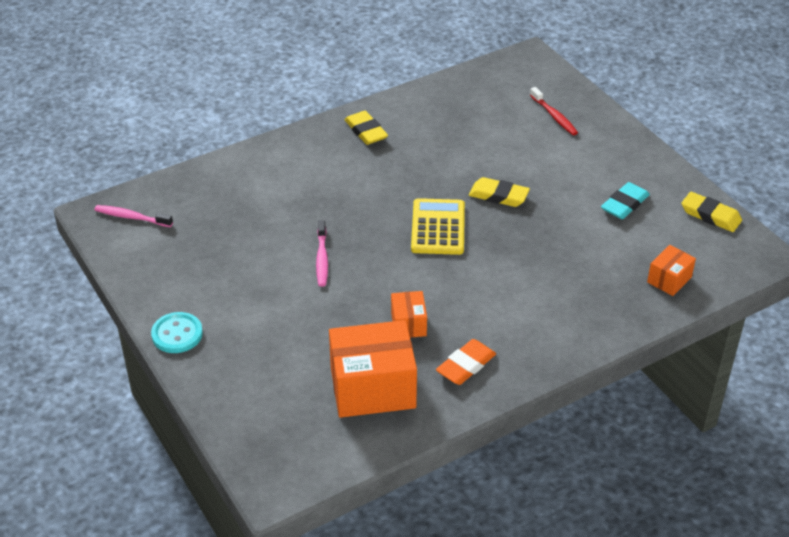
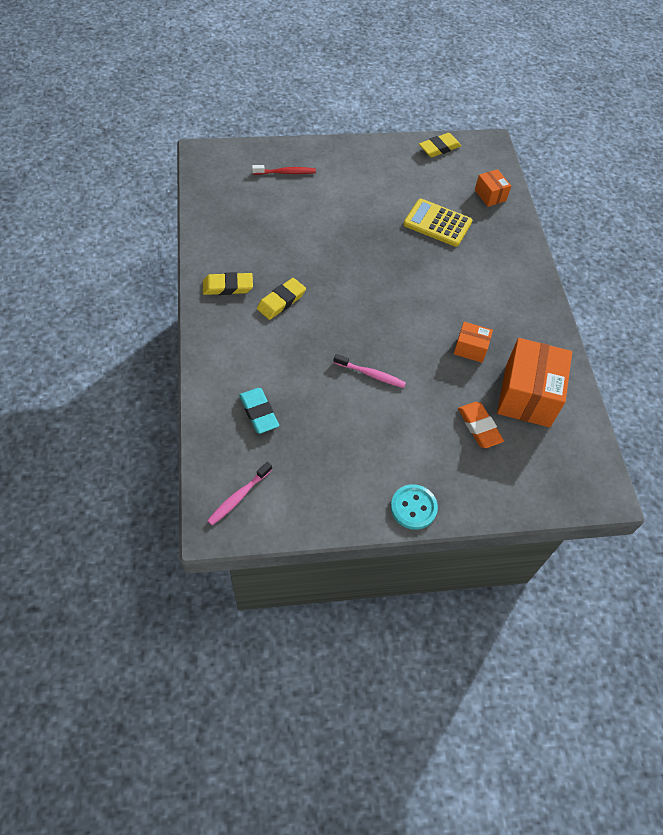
camera: 70 degrees left, 15 degrees up
(438, 227) = (373, 289): yellow calculator -> yellow calculator (437, 223)
(466, 365) = (526, 333): orange eraser -> orange eraser (479, 427)
(498, 196) = (357, 241): yellow eraser -> yellow eraser (281, 301)
(624, 204) = (405, 181): turquoise eraser -> turquoise eraser (259, 412)

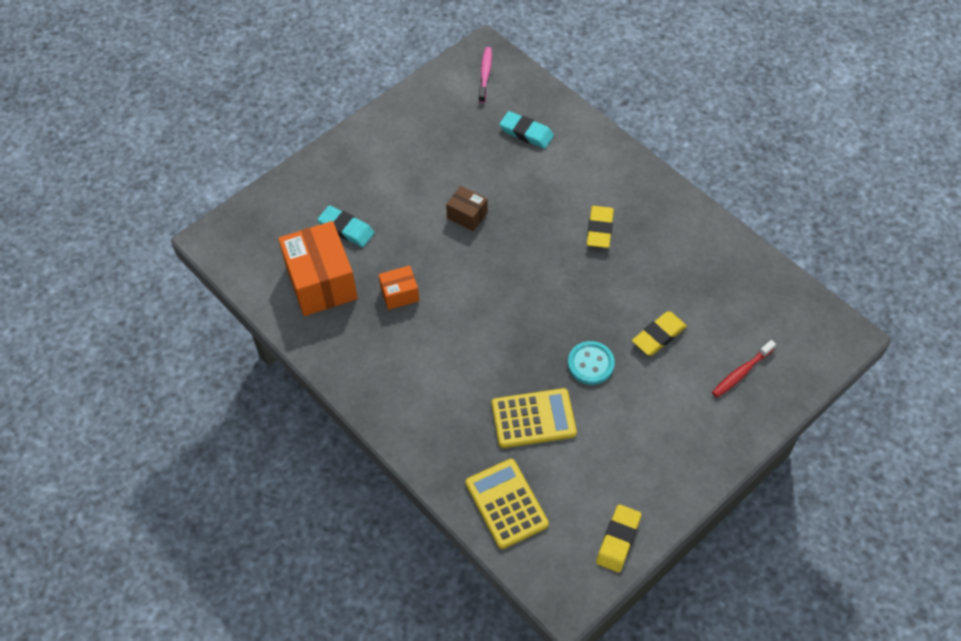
camera: 150 degrees right, 0 degrees up
(228, 286) = (657, 212): yellow eraser -> yellow eraser (658, 336)
(371, 374) = (467, 215): pink toothbrush -> brown box
(413, 507) = (357, 140): turquoise button -> turquoise button (590, 364)
(479, 427) = (346, 229): orange eraser -> turquoise eraser
(490, 195) = (506, 504): orange box -> yellow calculator

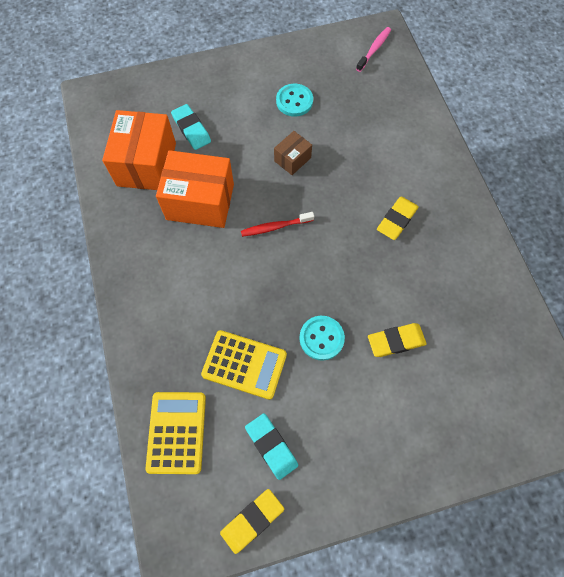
camera: 25 degrees right, 10 degrees up
(400, 294) = (200, 202): orange box -> orange box, size x2.00
(435, 158) = (294, 101): none -> turquoise button
(467, 215) = (292, 159): brown box -> brown box turned 75 degrees clockwise
(526, 132) = (380, 110): turquoise eraser -> turquoise eraser (271, 446)
(741, 372) = (453, 414): red toothbrush -> red toothbrush (275, 227)

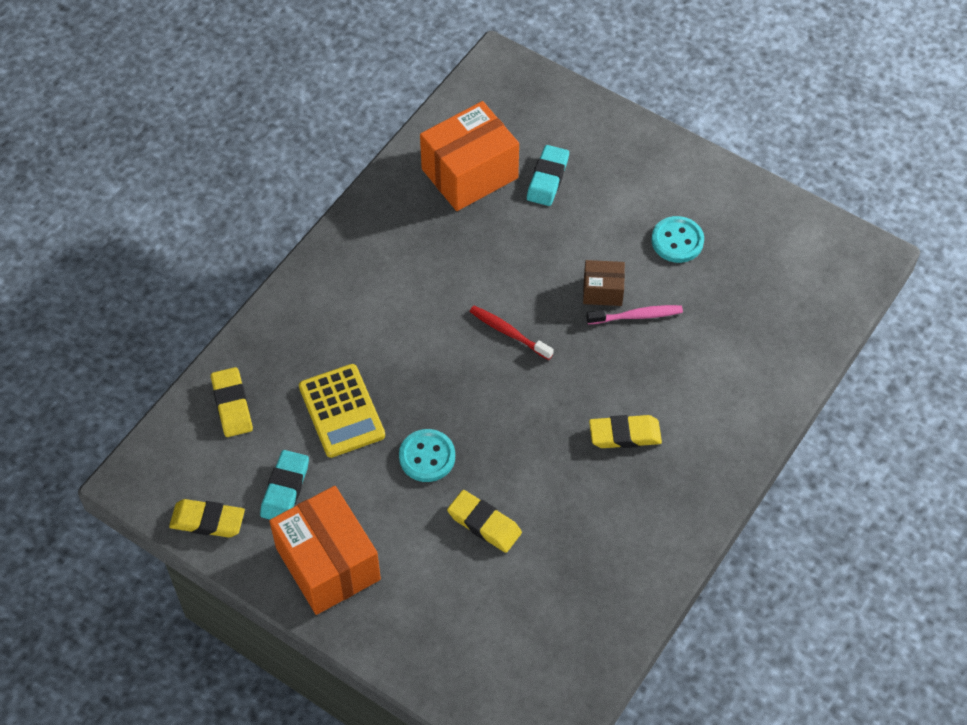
camera: 50 degrees right, 10 degrees down
(177, 432) = (232, 405): yellow calculator -> yellow eraser
(200, 202) = (473, 249): orange box -> orange box (328, 563)
(374, 49) = (830, 265): pink toothbrush -> pink toothbrush (637, 316)

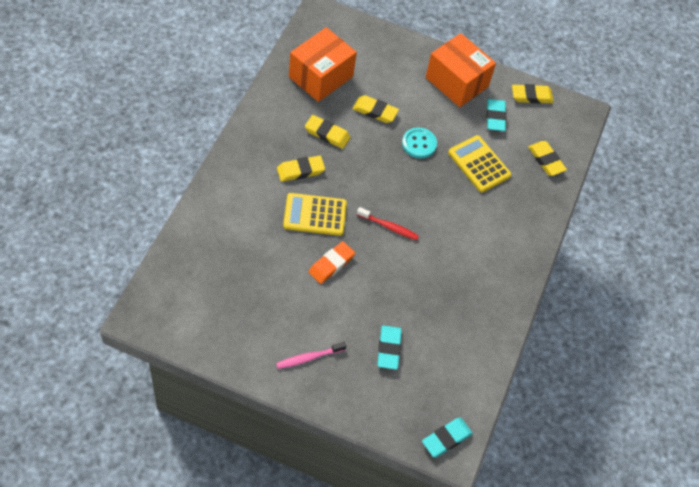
camera: 160 degrees right, 0 degrees up
(469, 173) = (448, 345): orange box -> orange box (321, 76)
(502, 77) = (446, 438): none -> turquoise eraser
(572, 492) = (327, 134): none -> yellow eraser
(602, 291) = (331, 264): brown box -> orange eraser
(614, 363) = (315, 215): none -> yellow calculator
(637, 316) = (304, 249): pink toothbrush -> pink toothbrush (309, 358)
(677, 241) = (284, 310): turquoise button -> none

